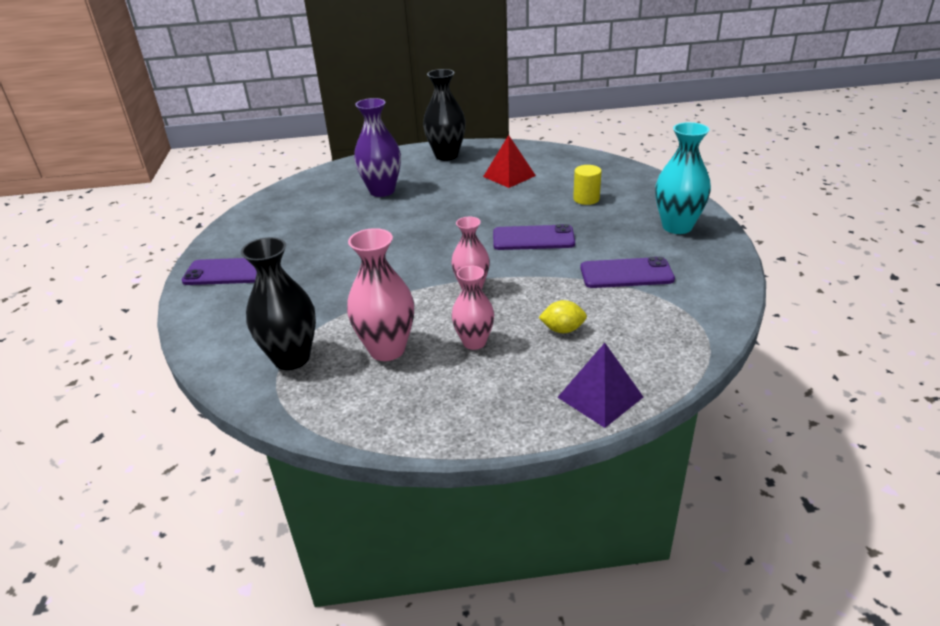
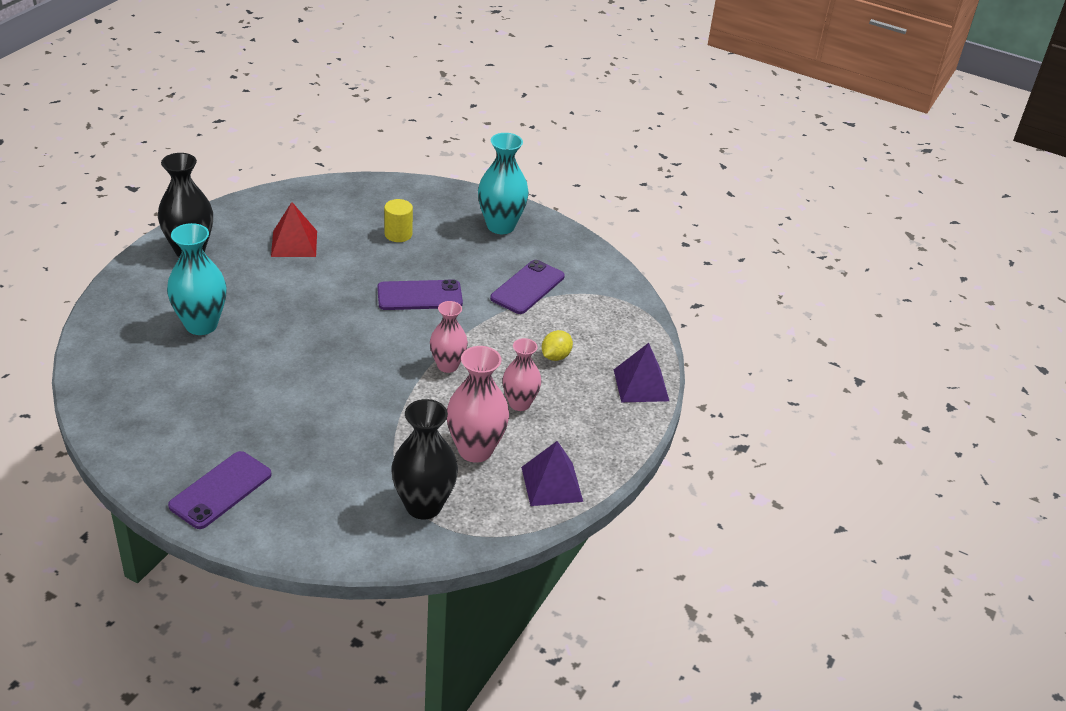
camera: 60 degrees left, 5 degrees up
(382, 191) = (201, 325): purple vase -> turquoise vase
(390, 412) = (551, 484): none -> purple pyramid
(533, 238) = (419, 296): purple phone -> purple phone turned 45 degrees clockwise

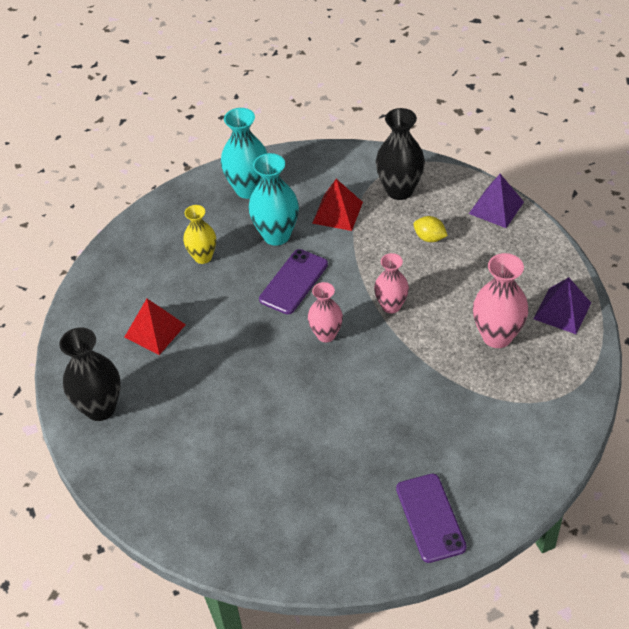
camera: 45 degrees left, 10 degrees up
(201, 325) = (212, 444): turquoise vase -> turquoise vase (276, 235)
(398, 234) = (203, 257): yellow cylinder -> yellow vase
(423, 506) = (534, 396): black vase -> black vase (399, 190)
(519, 403) = (465, 285): pink vase -> pink vase (326, 334)
(527, 287) = (337, 212): purple phone -> red pyramid
(555, 356) = (429, 238): yellow lemon -> yellow lemon turned 45 degrees counterclockwise

